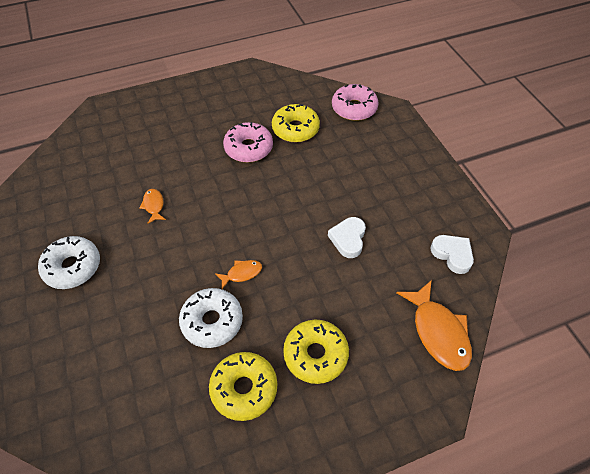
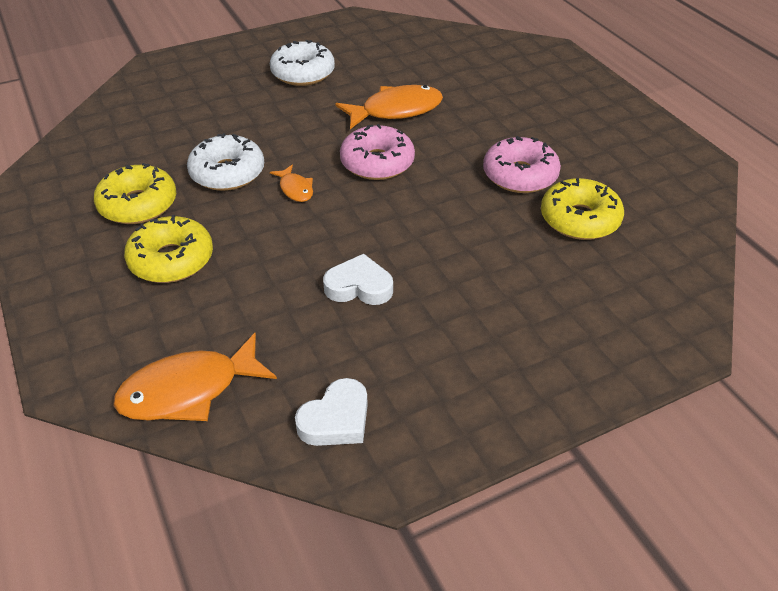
camera: 85 degrees right, 10 degrees down
(154, 205) = (396, 110): orange fish -> orange fish, size x1.95
(354, 108) = (664, 288): pink donut -> pink donut (377, 163)

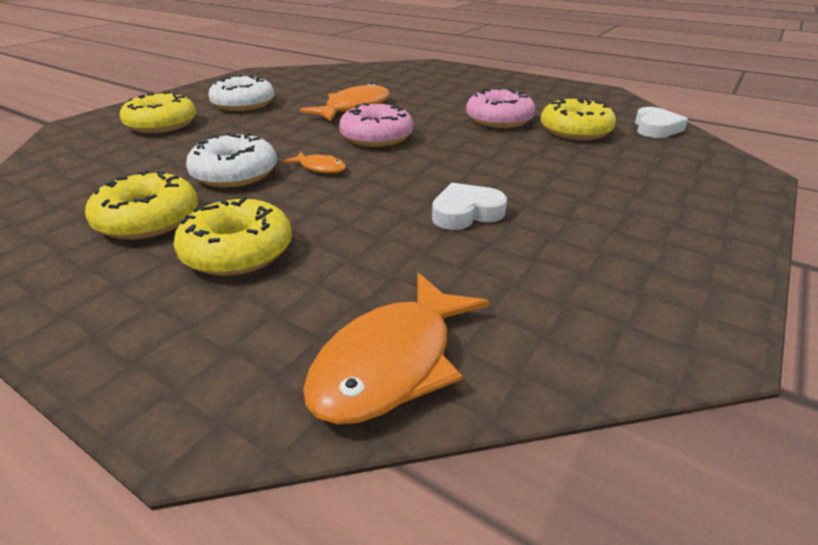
camera: 30 degrees left, 10 degrees down
(217, 85) = (162, 124): none -> yellow donut
(336, 419) = (587, 320): white heart -> white heart (655, 128)

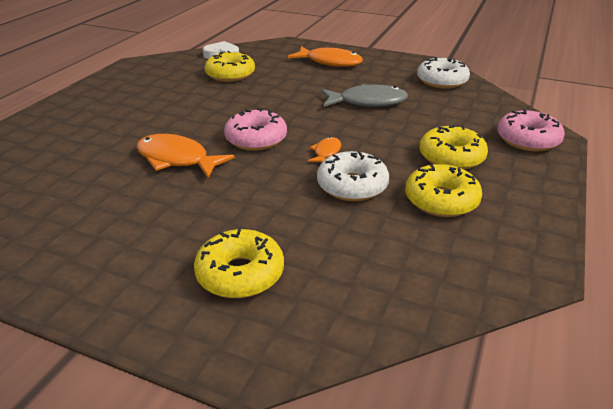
camera: 100 degrees left, 0 degrees up
(243, 104) = (158, 233): white donut -> white donut (442, 81)
(391, 362) = (494, 109): orange fish -> orange fish (330, 62)
(466, 213) = (367, 102): white heart -> grey fish
(499, 120) = (208, 97): pink donut -> pink donut (527, 140)

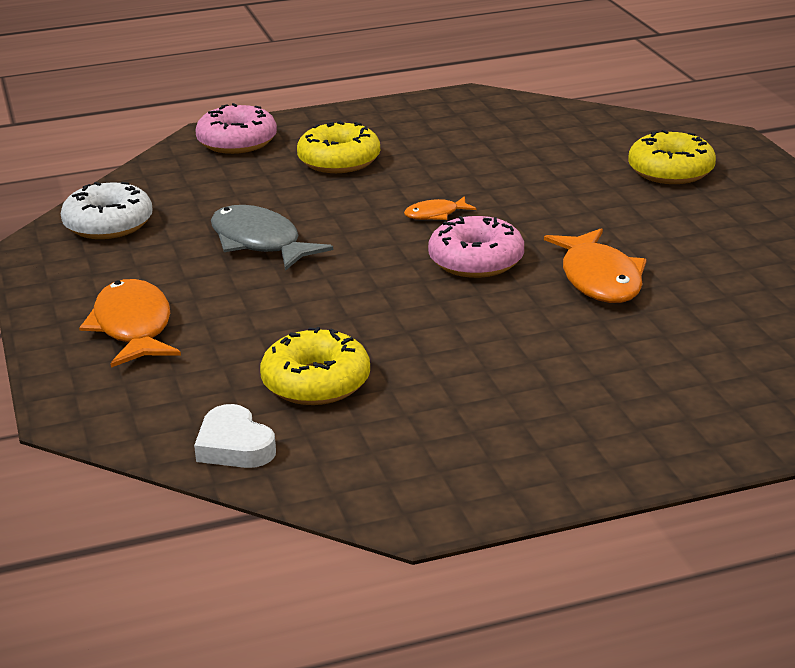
camera: 130 degrees left, 5 degrees down
(352, 186) = (476, 181): white donut -> none
(441, 200) = (431, 143): yellow donut -> none

